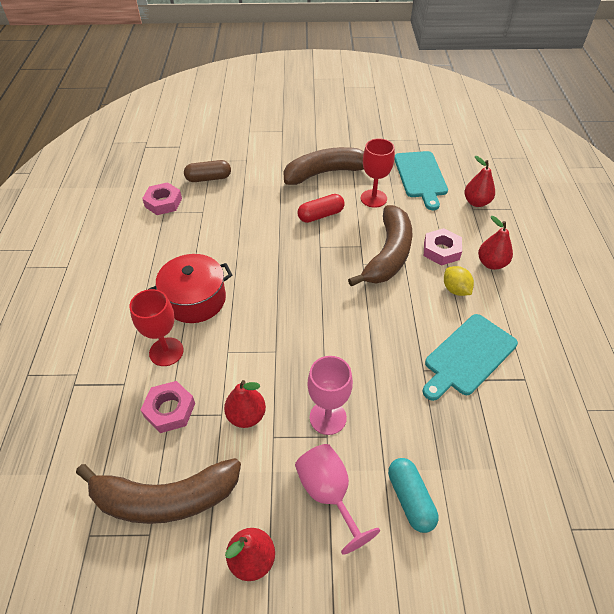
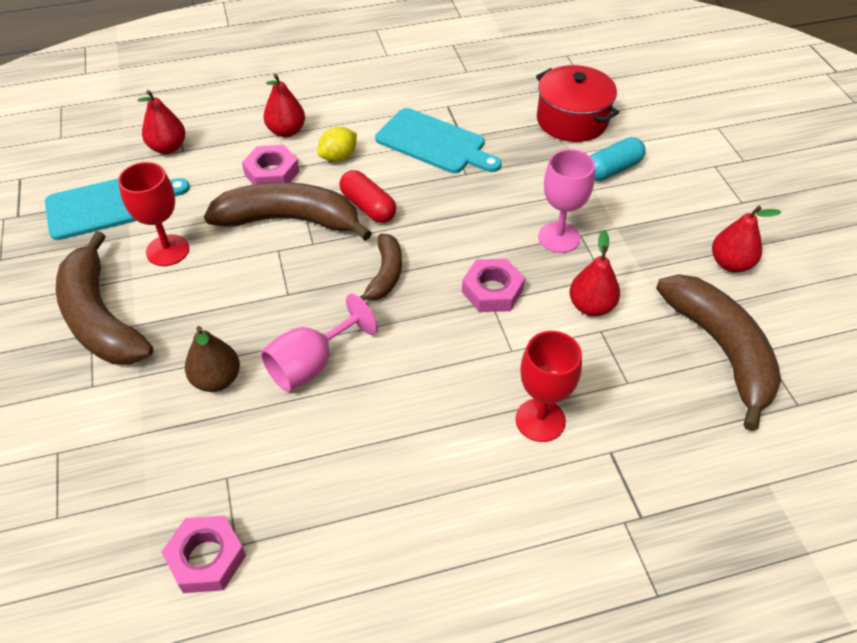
camera: 105 degrees left, 0 degrees up
(170, 410) = (621, 384): pink nut -> pink nut (492, 291)
(195, 300) = (436, 417): red pot -> red pot (572, 120)
(208, 178) = (121, 501): brown capsule -> none
(265, 212) = (217, 379): none -> brown pear
(321, 215) = (216, 305): red capsule -> red capsule (368, 207)
(321, 296) = (385, 275): none -> brown banana
(329, 494) = (639, 223): pink goblet -> pink goblet (311, 364)

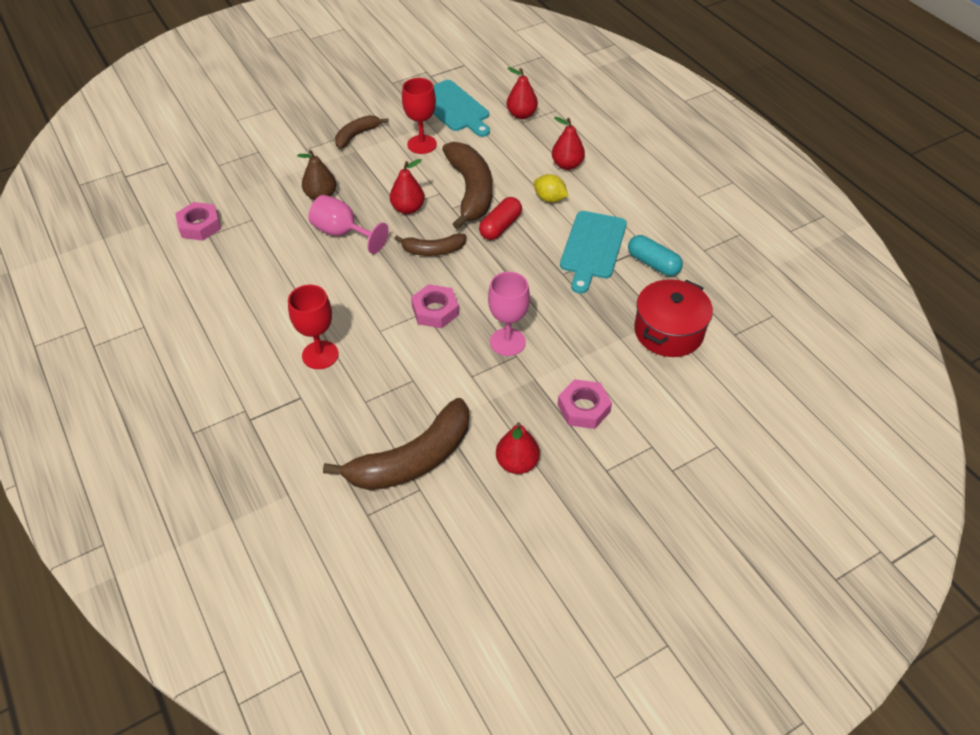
camera: 75 degrees right, 0 degrees up
(100, 318) = (357, 135): brown banana -> brown banana, size x0.55
(272, 173) = (516, 170): pink nut -> pink nut (583, 408)
(591, 306) = (436, 371): red pear -> red pear (408, 208)
(612, 169) = (610, 368): turquoise capsule -> turquoise capsule (653, 263)

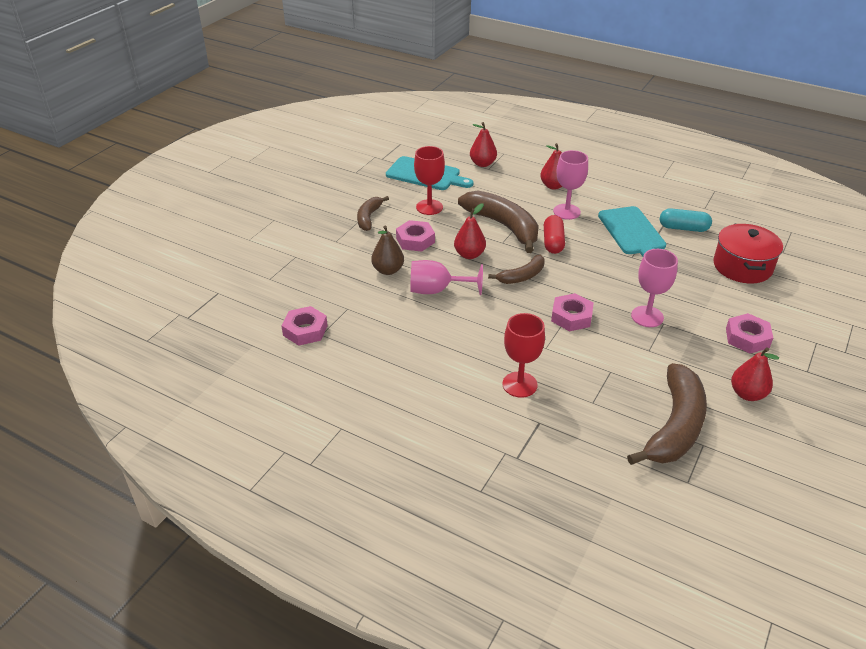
camera: 30 degrees left, 10 degrees down
(374, 174) = (415, 240): none -> pink nut
(549, 199) = (566, 212): yellow lemon -> pink goblet

